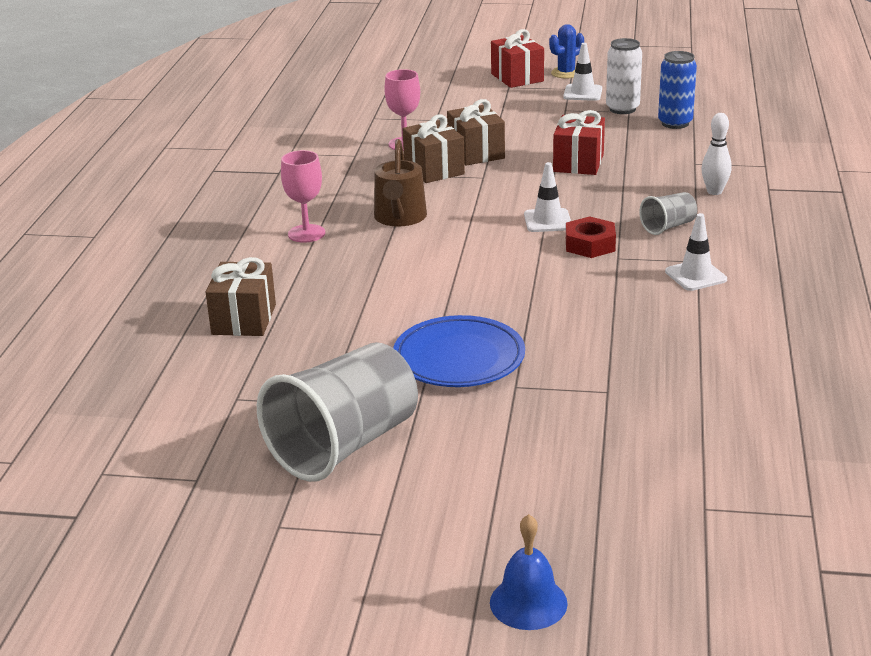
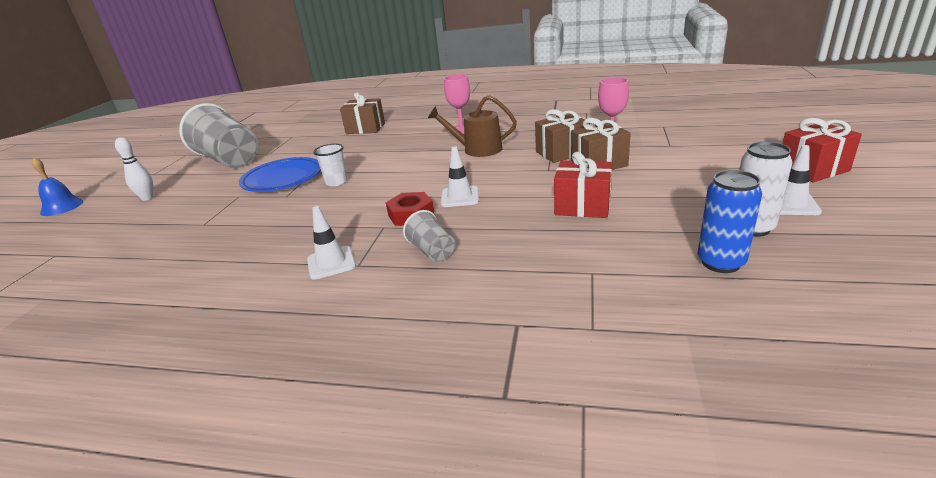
camera: 95 degrees right, 0 degrees up
(483, 308) = (336, 182): none -> white cup
(566, 73) = (854, 193): blue cactus -> none
(714, 192) = (510, 282): white bowling pin -> white bowling pin (147, 198)

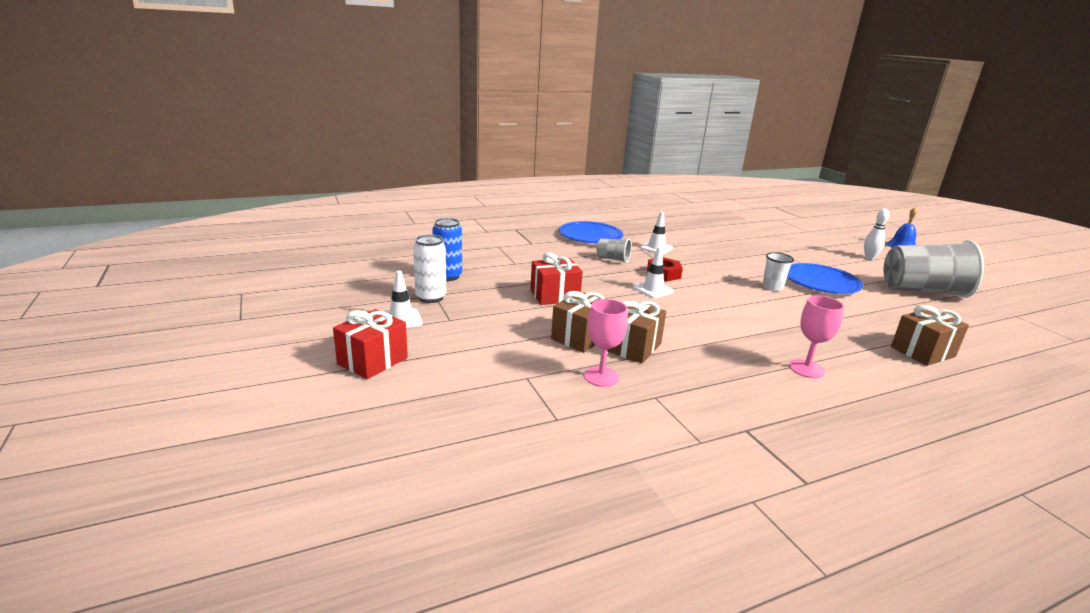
camera: 140 degrees right, 5 degrees down
(382, 320) = (590, 236): none -> blue plate
(477, 149) = (725, 338): brown watering can -> none

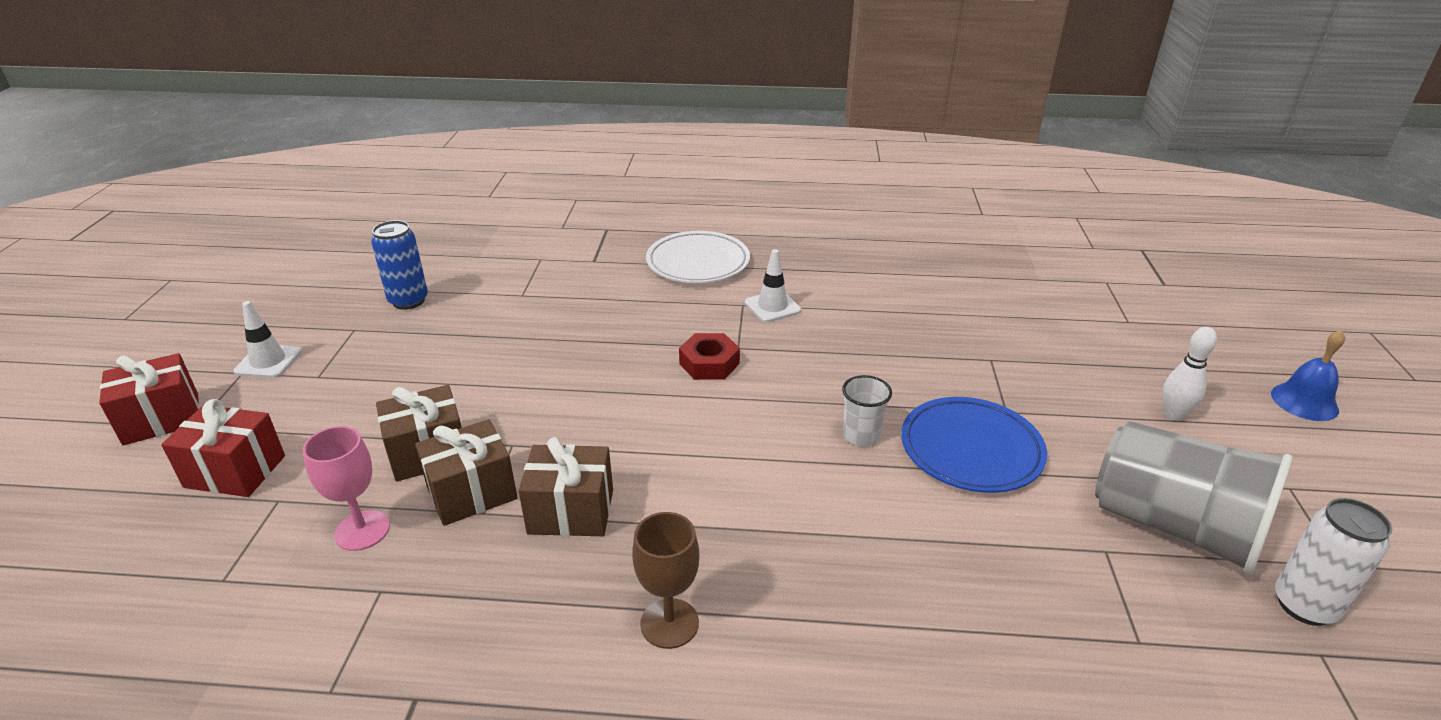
camera: 30 degrees right, 10 degrees up
(431, 297) = (344, 333): white can -> white can (1304, 605)
(554, 296) = (494, 368): red gift -> red gift (235, 471)
(590, 236) = (698, 263): blue plate -> white plate
(613, 259) = (670, 316): grey cup -> none
(653, 289) = (649, 391): white traffic cone -> none
(806, 369) = (669, 623): pink goblet -> brown goblet
(922, 352) = (944, 666): brown gift -> brown gift (571, 511)

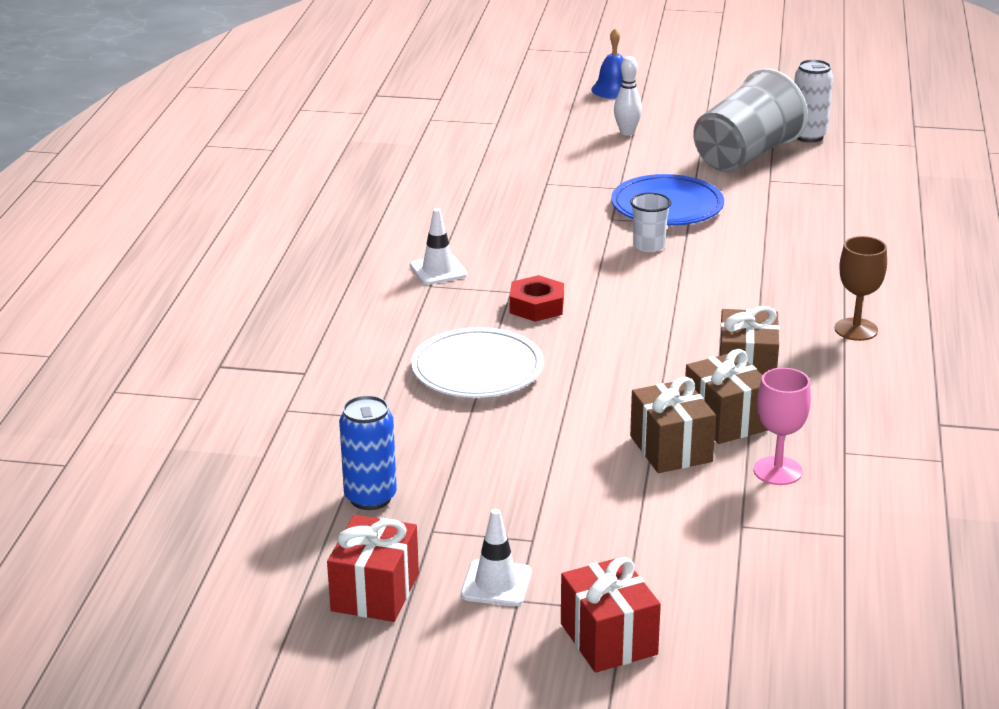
camera: 85 degrees left, 5 degrees down
(235, 471) = (700, 561): red gift -> red gift (375, 592)
(698, 263) = (331, 307): white plate -> white plate (477, 370)

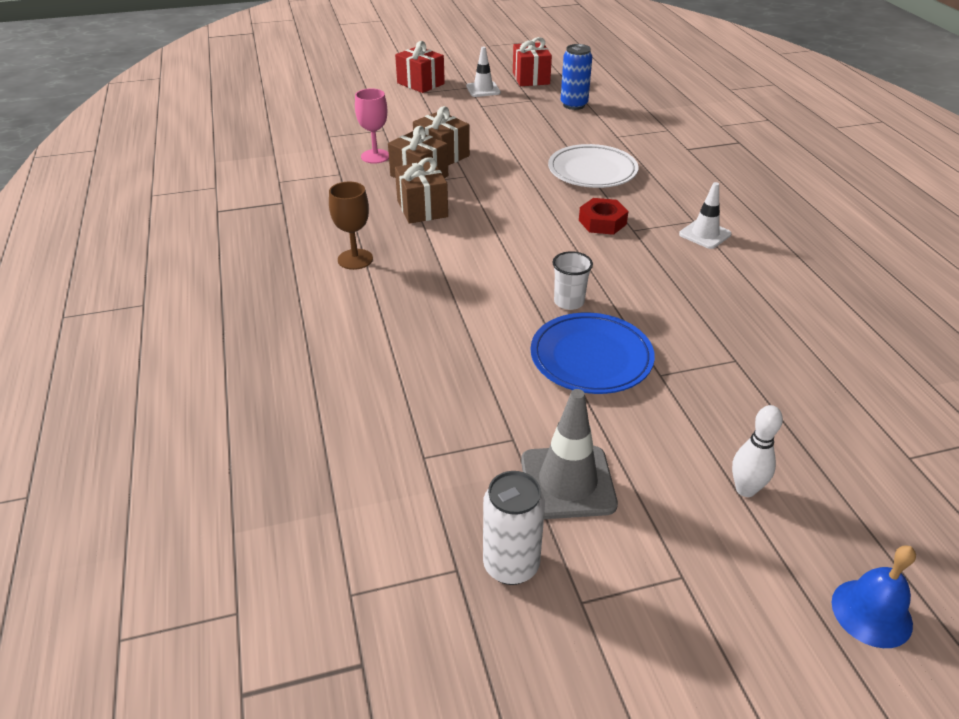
camera: 155 degrees right, 10 degrees up
(745, 156) = (567, 482): grey cup -> grey traffic cone

